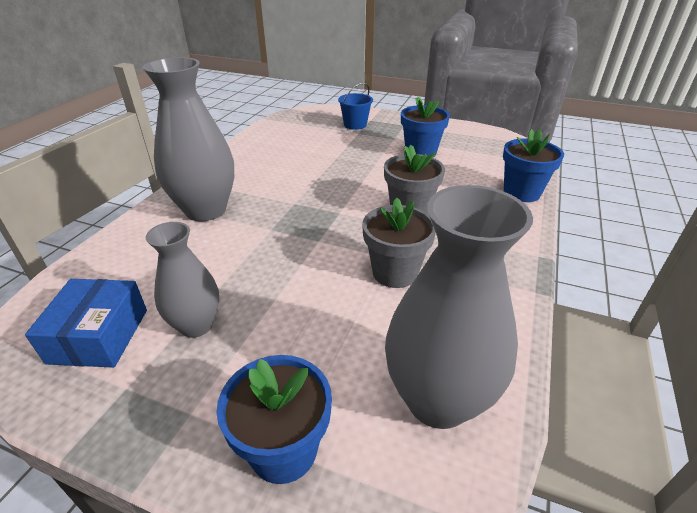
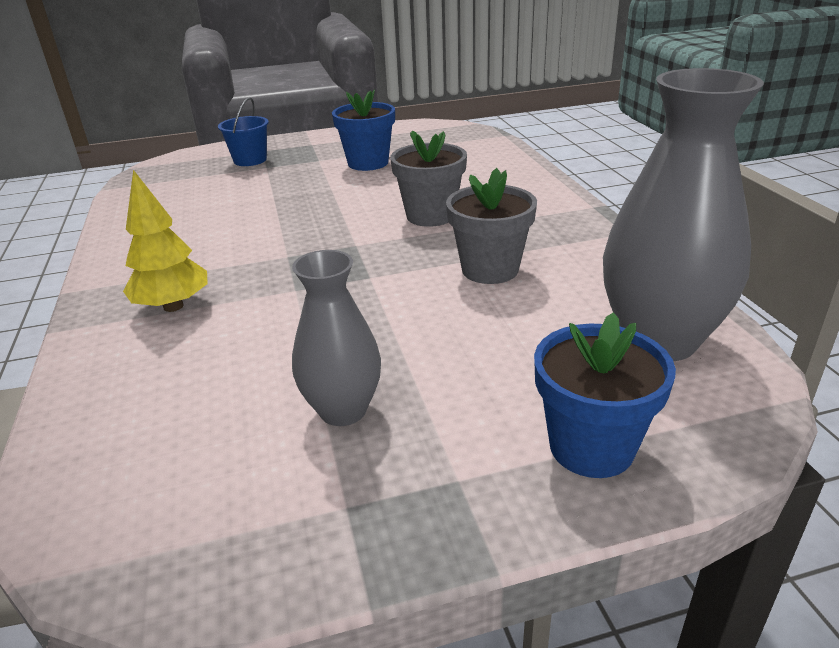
camera: 35 degrees left, 5 degrees down
(99, 336) = (225, 486): blue box -> none
(206, 210) = (173, 306): grey vase -> yellow tree
(521, 192) = (514, 165): blue flower pot -> none

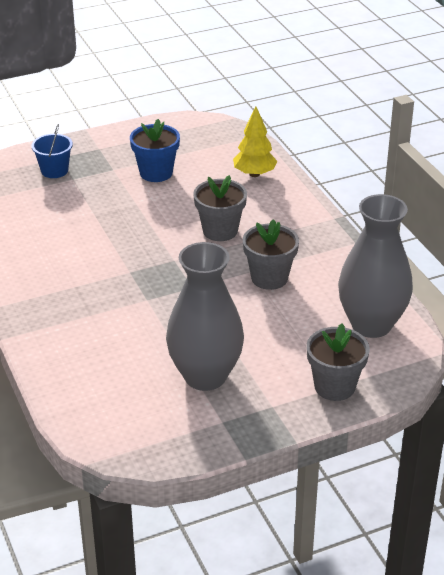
camera: 10 degrees left, 5 degrees up
(173, 306) = (72, 316): yellow tree -> yellow tree (254, 174)
(343, 410) = (205, 376): grey vase -> grey vase, size x1.68
(591, 447) = (334, 386): blue flower pot -> grey flower pot

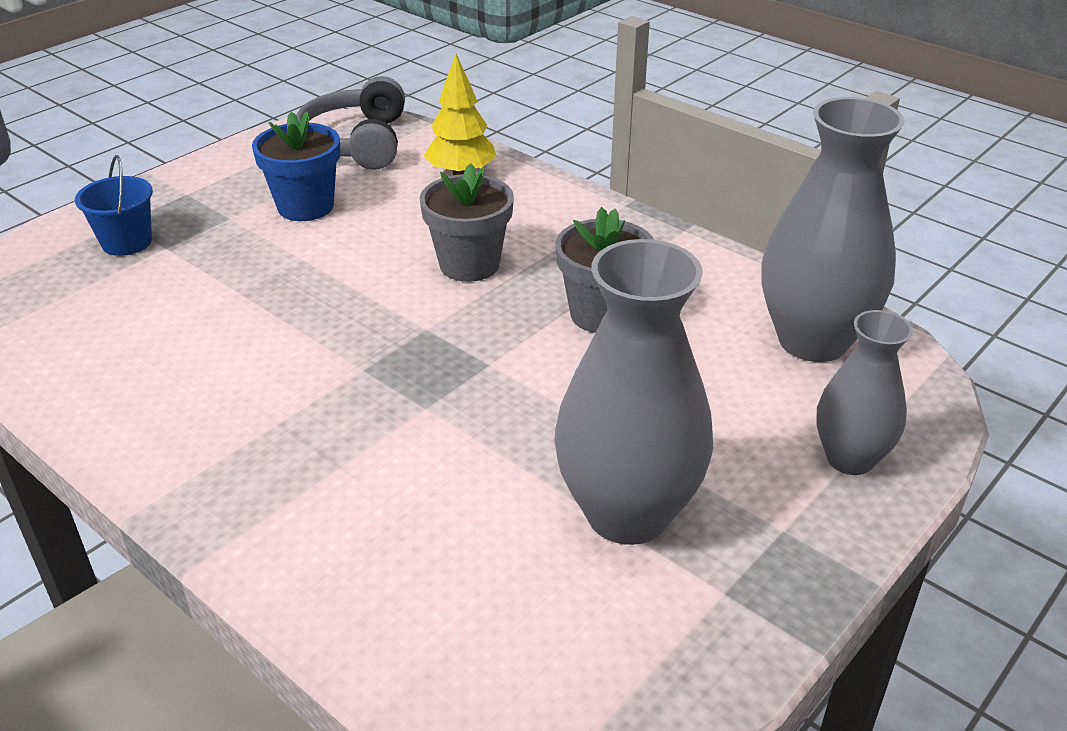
camera: 25 degrees left, 0 degrees up
(209, 138) = (356, 142): none -> grey headphones
(334, 386) = (850, 459): grey flower pot -> grey vase

